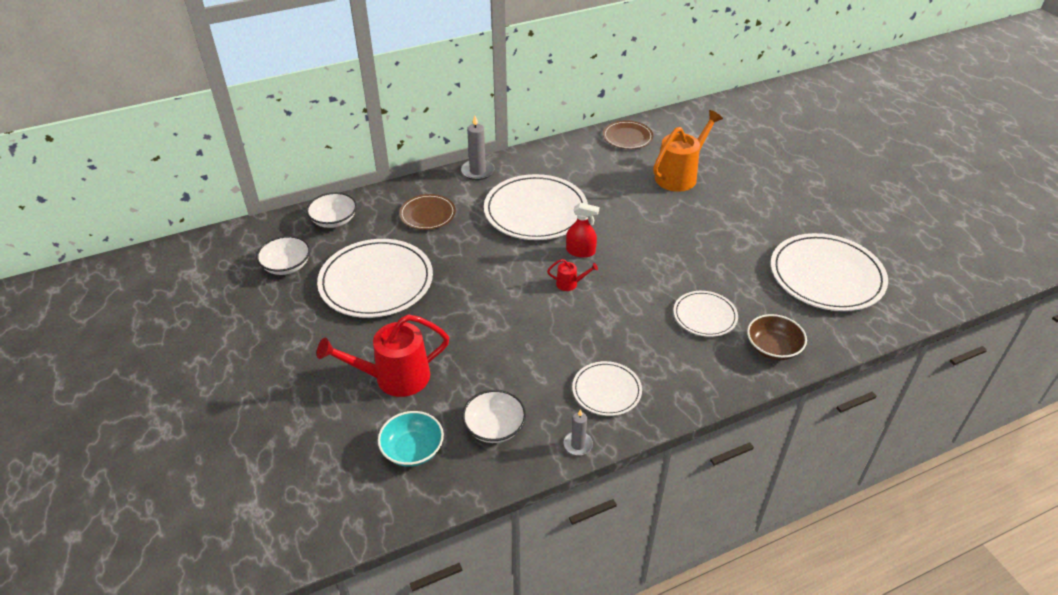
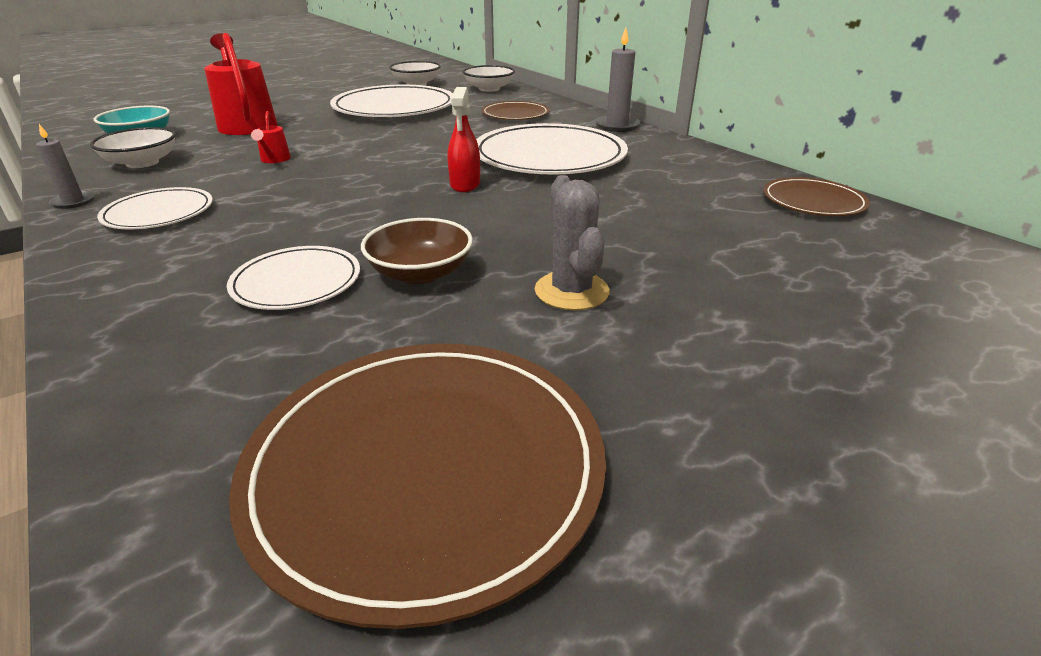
camera: 80 degrees right, 10 degrees down
(570, 284) = (390, 182): red watering can -> red watering can (274, 160)
(680, 175) = (736, 250): orange watering can -> none
(716, 229) = (571, 291): none -> grey cactus
(773, 348) = (170, 361): brown bowl -> brown bowl (420, 273)
(826, 276) = (426, 468): white plate -> brown plate

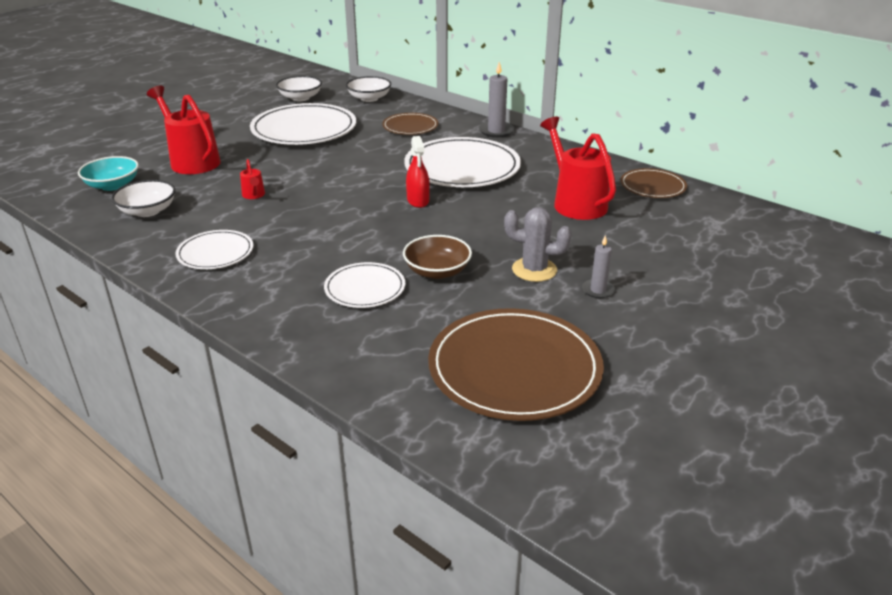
camera: 15 degrees left, 0 degrees up
(73, 202) = (137, 252): grey candle -> grey candle (598, 290)
(571, 291) = (534, 270): grey cactus -> grey cactus turned 45 degrees counterclockwise
(684, 209) = (575, 202): none -> red watering can

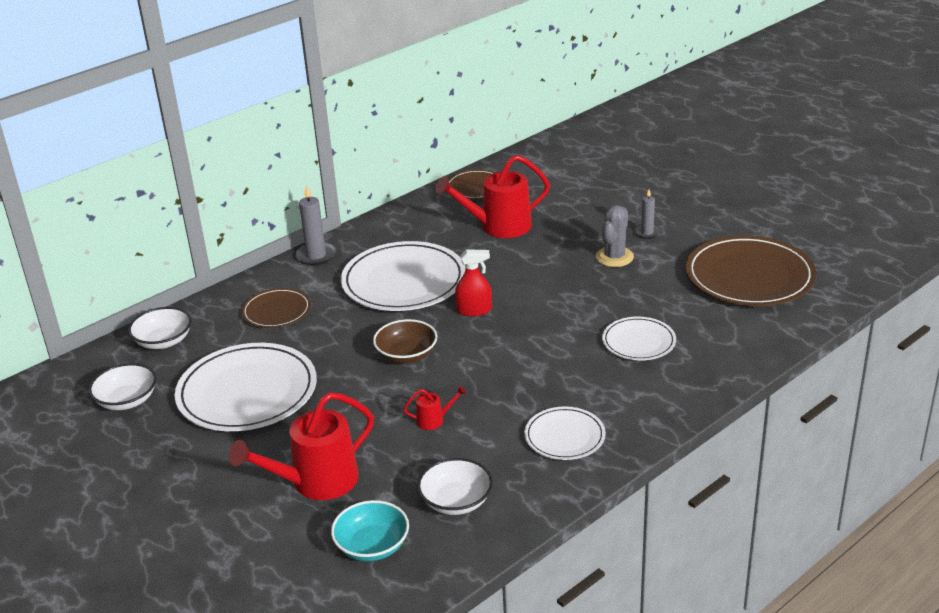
camera: 80 degrees left, 0 degrees up
(437, 271) = (613, 304): brown bowl -> brown bowl (406, 355)

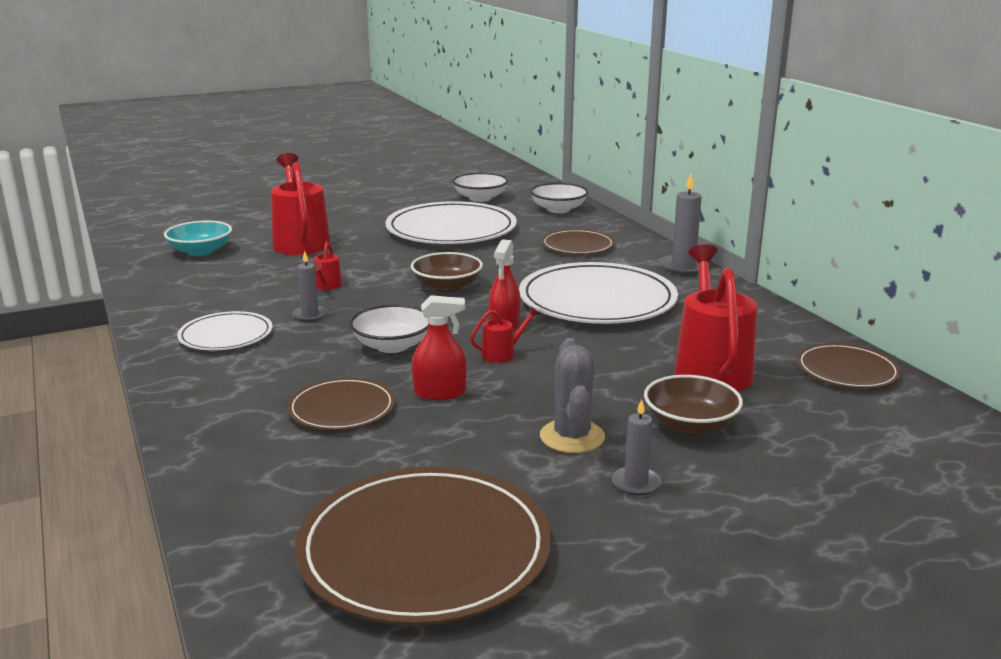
camera: 105 degrees right, 10 degrees down
(456, 501) = (206, 281): white bowl -> white bowl (392, 345)
(502, 406) = (310, 315): none -> grey candle
(521, 301) = (503, 353): none -> red watering can
(575, 225) = (690, 425): none -> brown bowl
(593, 311) = (440, 393): none -> red spray bottle
(614, 257) = (572, 437): grey cactus -> grey cactus turned 45 degrees clockwise
(638, 341) = (342, 408): white plate -> brown plate

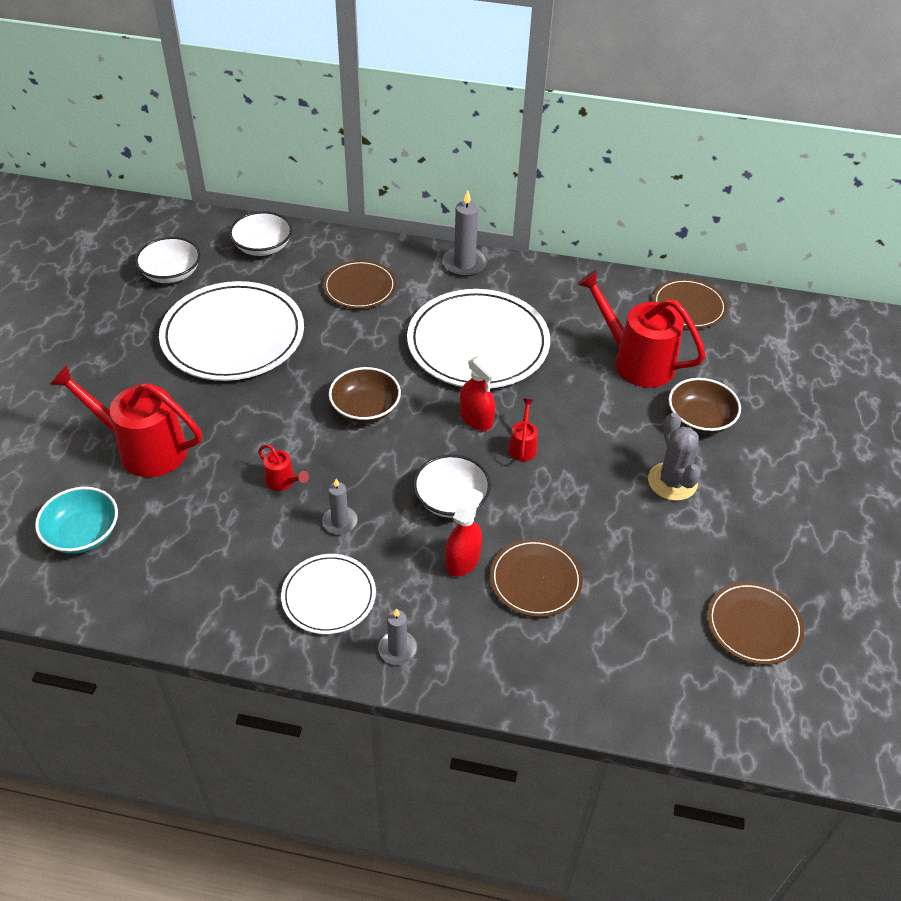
camera: 55 degrees left, 25 degrees up
(424, 550) = (754, 625): brown plate -> brown plate, size x0.54
(440, 393) = (556, 513): red spray bottle -> red spray bottle (462, 560)
(572, 437) = (672, 482): grey cactus -> grey cactus turned 45 degrees clockwise
(636, 483) = (747, 487): grey candle -> grey candle (397, 649)

